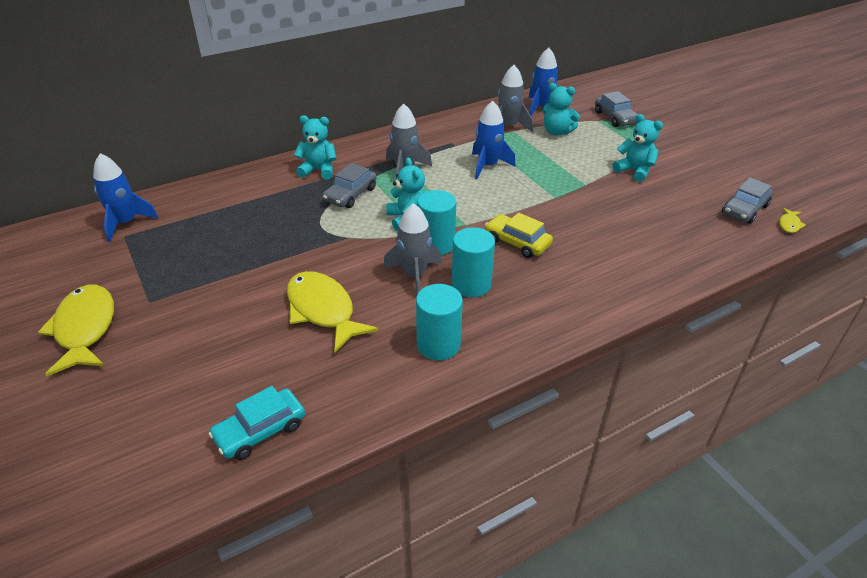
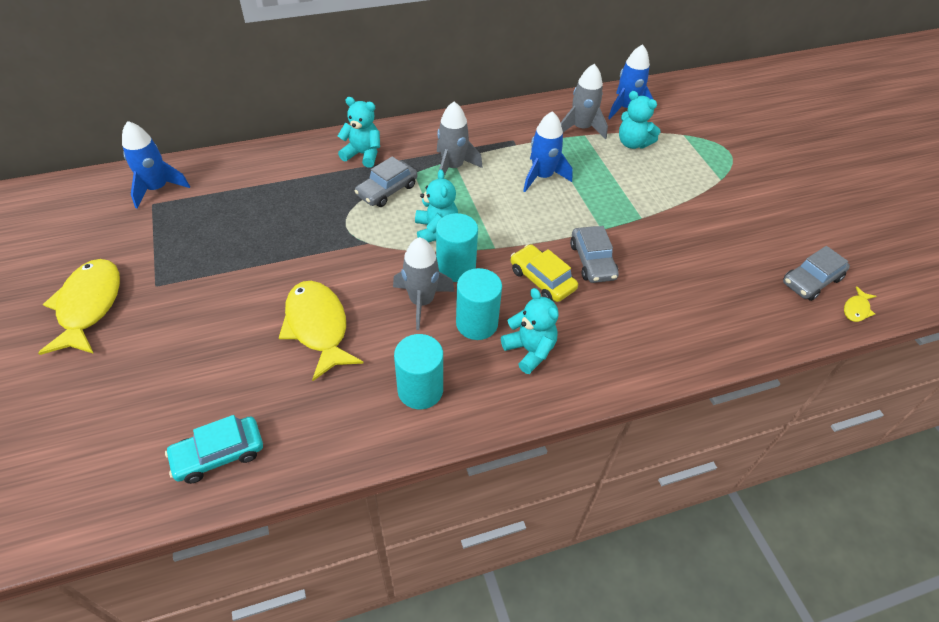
camera: 10 degrees right, 10 degrees up
(615, 118) = (705, 134): grey car -> grey car (592, 261)
(634, 171) = (703, 209): turquoise teddy bear -> turquoise teddy bear (529, 350)

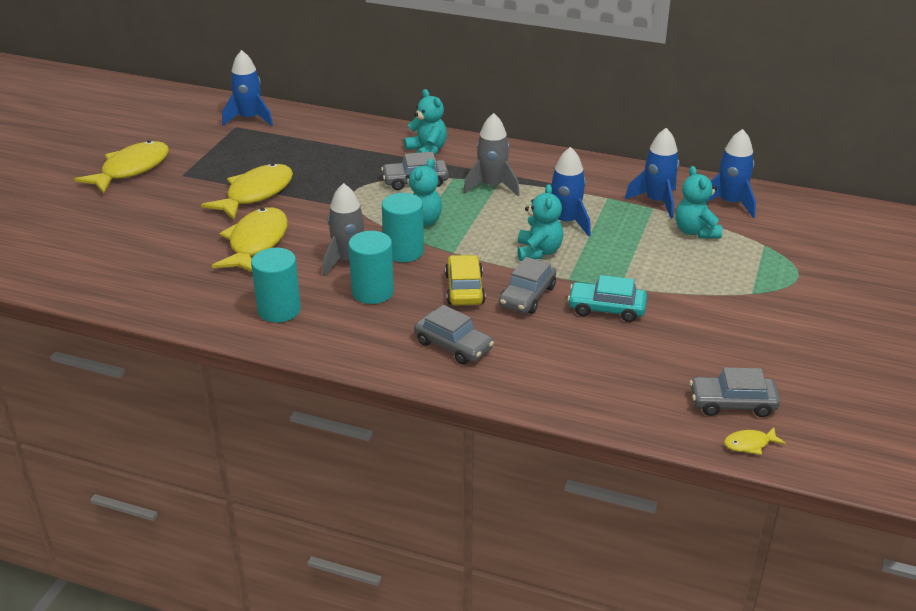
camera: 40 degrees right, 15 degrees down
(219, 454) = (113, 281): turquoise car -> turquoise car (606, 308)
(257, 272) = (255, 194): none -> yellow fish
(529, 350) = (391, 326): turquoise teddy bear -> turquoise teddy bear (538, 252)
(581, 128) = (657, 202): grey rocket -> blue rocket
(595, 340) = (453, 345): none -> grey car

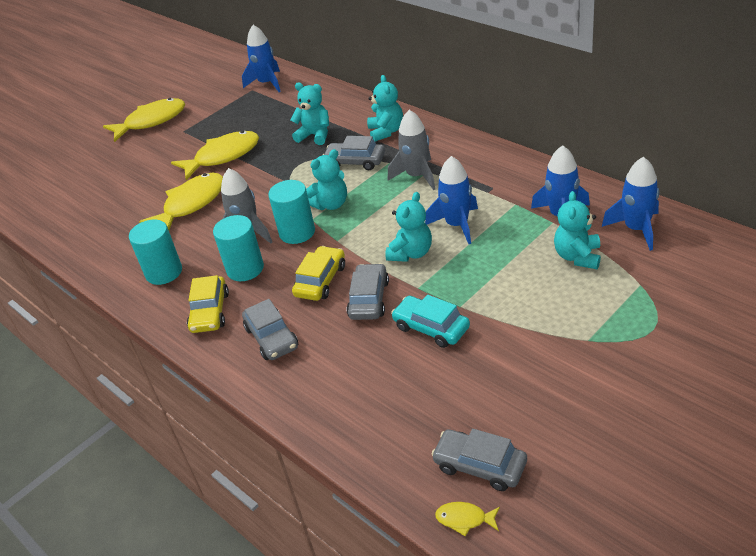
camera: 30 degrees right, 5 degrees up
(350, 162) = (315, 135): none -> turquoise teddy bear
(365, 336) = (210, 312): none -> yellow car
(527, 296) = (369, 299): grey car -> grey car turned 135 degrees clockwise

